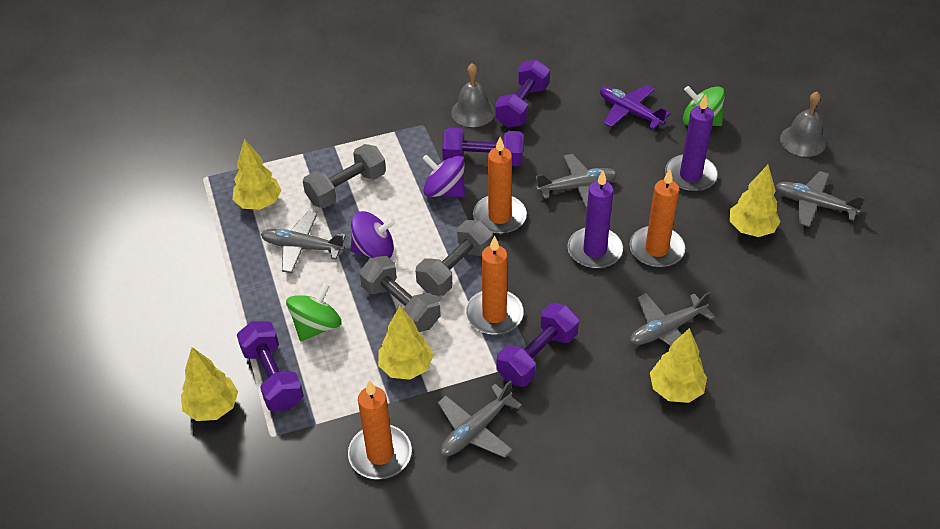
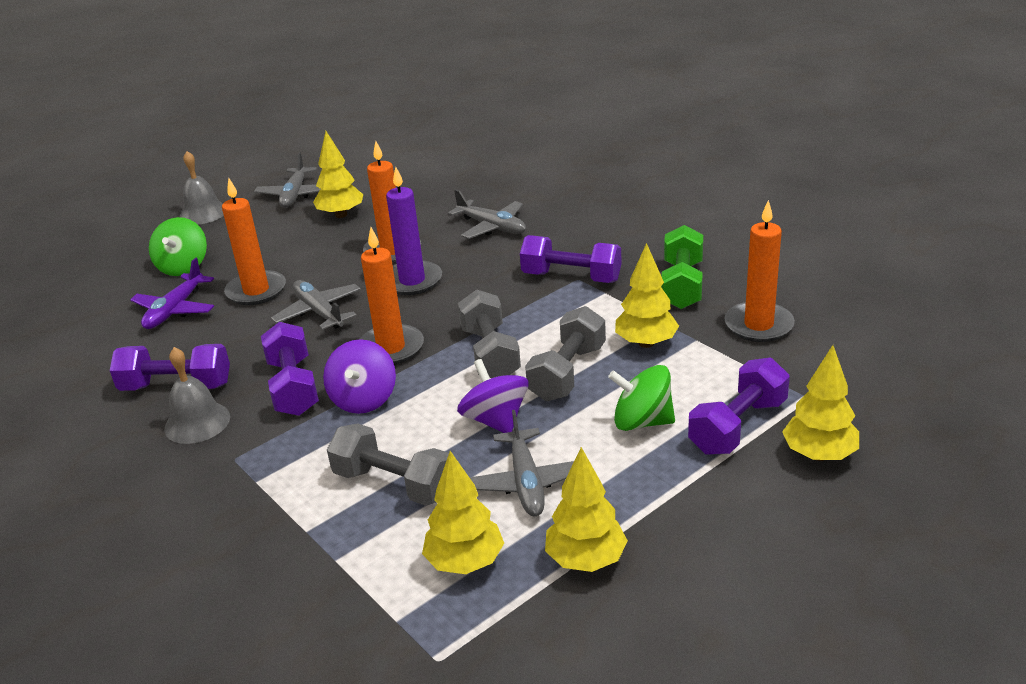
camera: 110 degrees left, 15 degrees down
(455, 269) = (490, 353): grey dumbbell -> grey dumbbell turned 60 degrees clockwise
(475, 430) = (682, 285): grey plane -> green dumbbell
(494, 315) = (537, 312): orange candle -> orange candle (256, 291)
(676, 390) = (556, 211): yellow tree -> yellow tree (586, 560)
(690, 176) = (276, 255): purple candle -> none

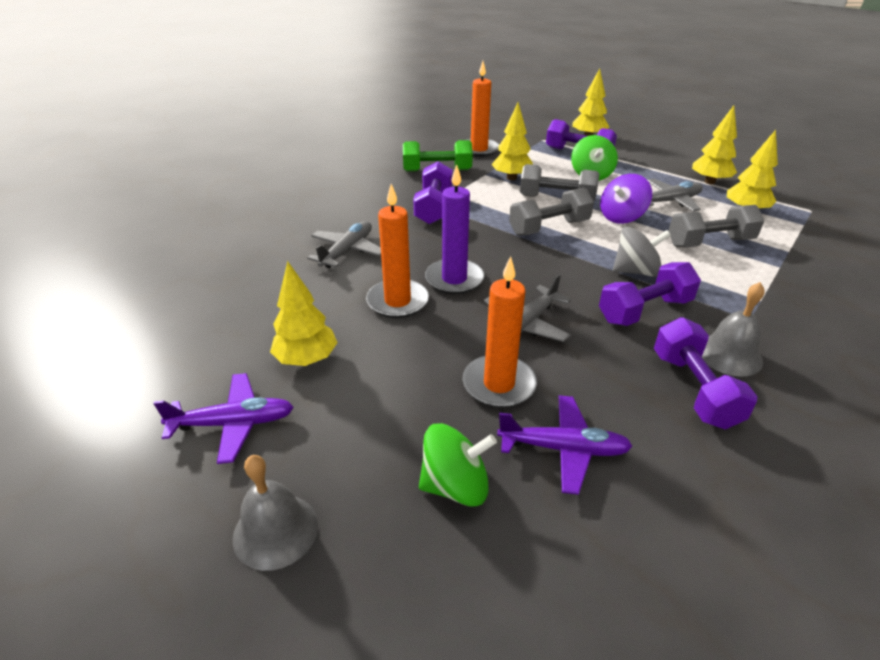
camera: 105 degrees left, 5 degrees up
(295, 195) = (233, 423): grey plane -> purple plane
(363, 399) = (636, 271): purple spinning top -> grey spinning top
(391, 348) = (563, 271): orange candle -> none
(394, 484) = (709, 242): grey dumbbell -> grey dumbbell turned 60 degrees clockwise

